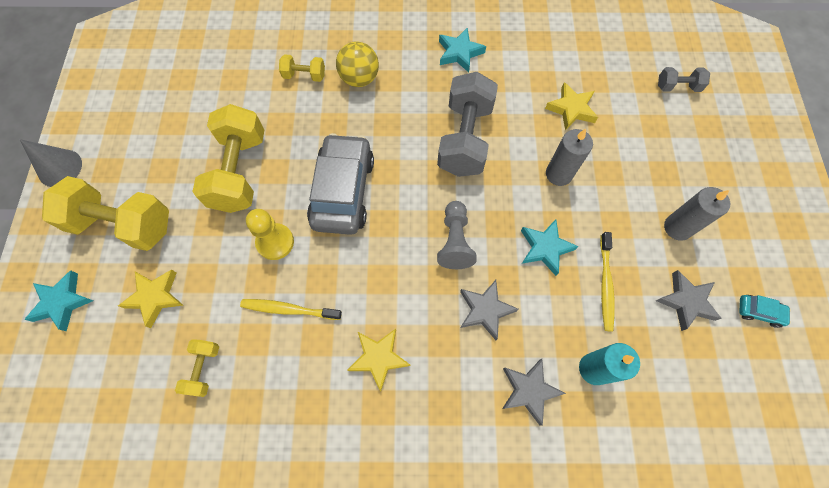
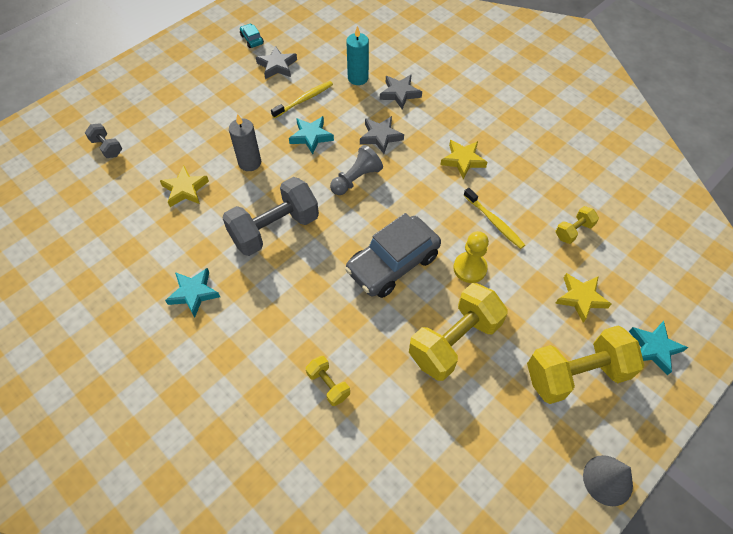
camera: 135 degrees left, 10 degrees down
(123, 224) = (575, 374): yellow dumbbell -> yellow dumbbell turned 75 degrees counterclockwise
(359, 79) = (290, 340): yellow ball -> none
(677, 227) = (231, 91): grey candle -> none

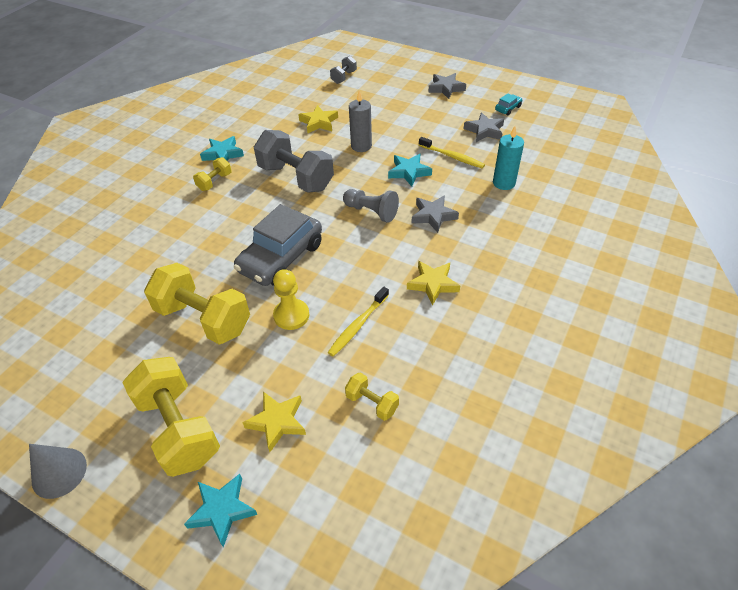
camera: 75 degrees right, 10 degrees down
(328, 385) = (151, 245): yellow dumbbell -> yellow dumbbell (214, 182)
(393, 263) = (281, 257): grey car -> grey car turned 90 degrees counterclockwise
(399, 93) = (501, 216): grey star -> grey star (446, 88)

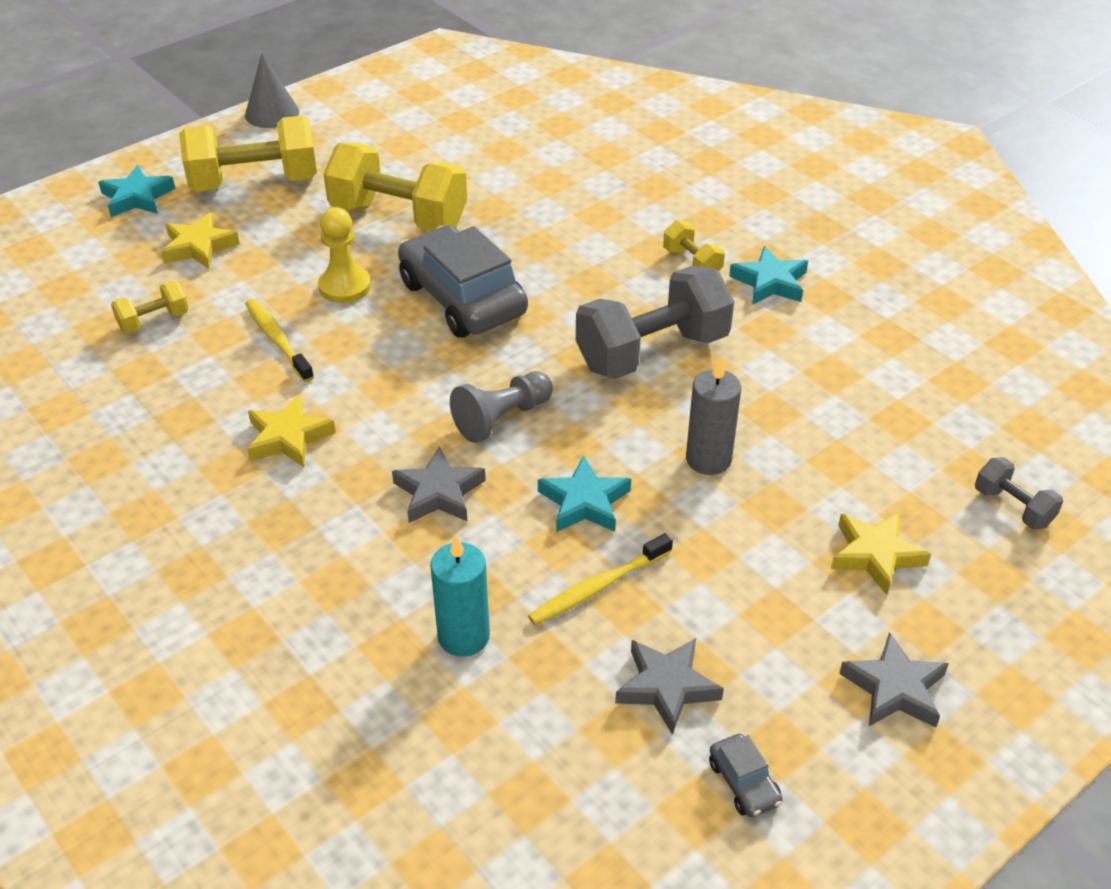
camera: 110 degrees right, 5 degrees down
(204, 319) = (399, 217): yellow dumbbell -> yellow dumbbell turned 60 degrees clockwise
(319, 122) = (824, 420): yellow star -> yellow star (875, 555)
(508, 108) = (744, 783): turquoise car -> grey car

